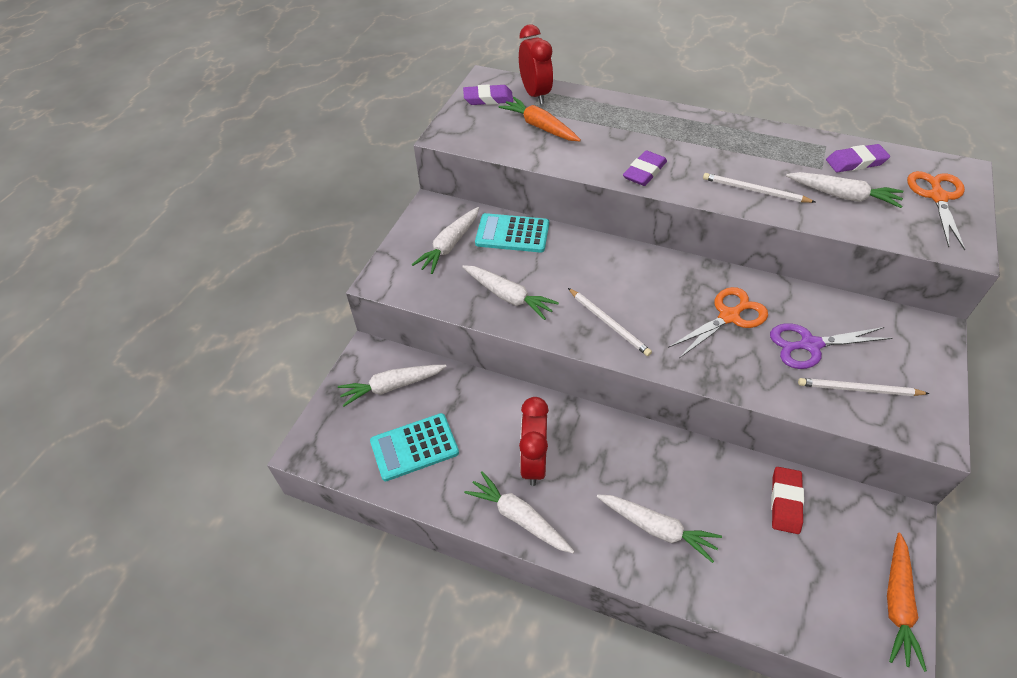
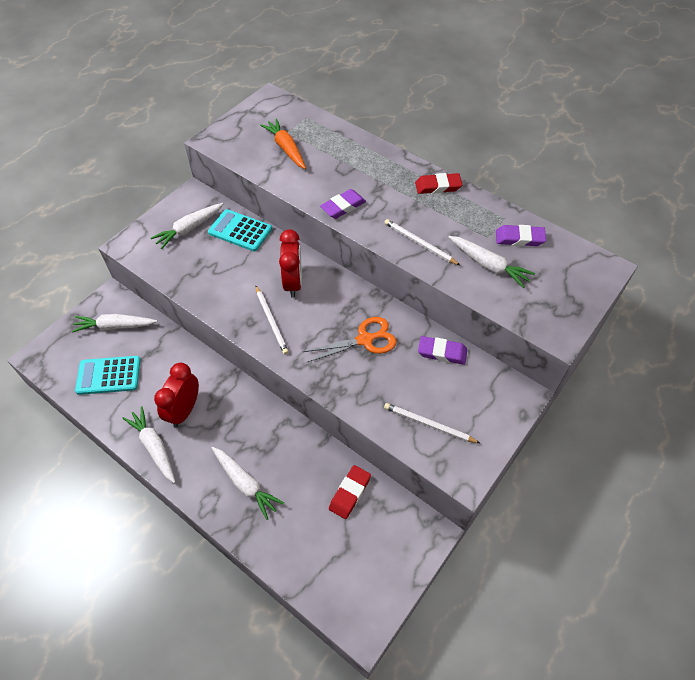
camera: 15 degrees right, 5 degrees up
(488, 99) = (261, 115): purple eraser -> purple eraser (442, 352)
(508, 296) = (210, 280): white carrot -> none
(535, 94) = (299, 119): red clock -> red clock (293, 283)
(734, 130) = (438, 186): none -> red eraser
(810, 345) = (413, 379): purple scissors -> none
(897, 603) = (388, 591): orange carrot -> none
(937, 197) = (567, 285): orange scissors -> none

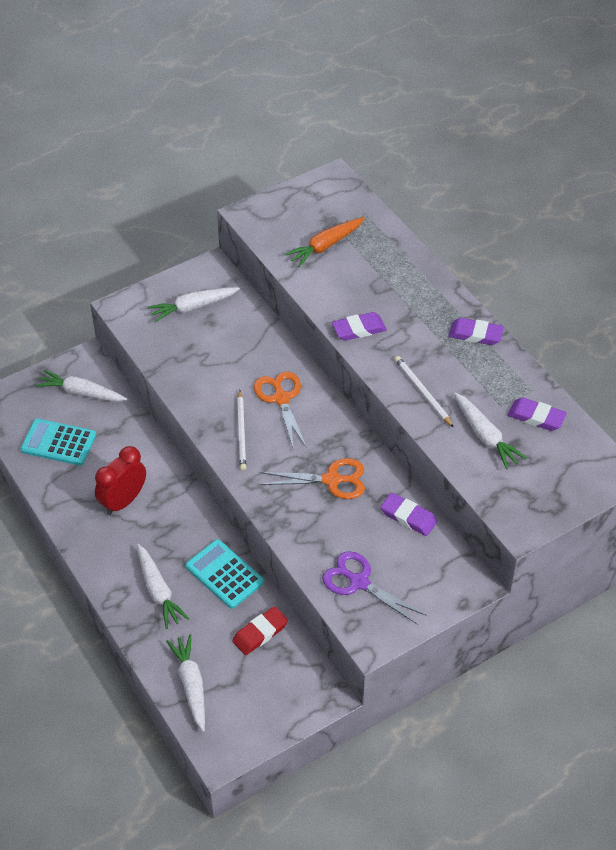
camera: 20 degrees right, 5 degrees down
(154, 447) = (80, 528): white carrot -> white carrot (191, 685)
(240, 231) = (247, 324): turquoise calculator -> turquoise calculator (224, 574)
(286, 149) = (325, 246): orange carrot -> orange carrot turned 120 degrees counterclockwise
(293, 283) = (281, 398): red clock -> orange scissors
(428, 424) = (359, 582): white pencil -> purple scissors
(438, 186) = (475, 334): red eraser -> purple eraser

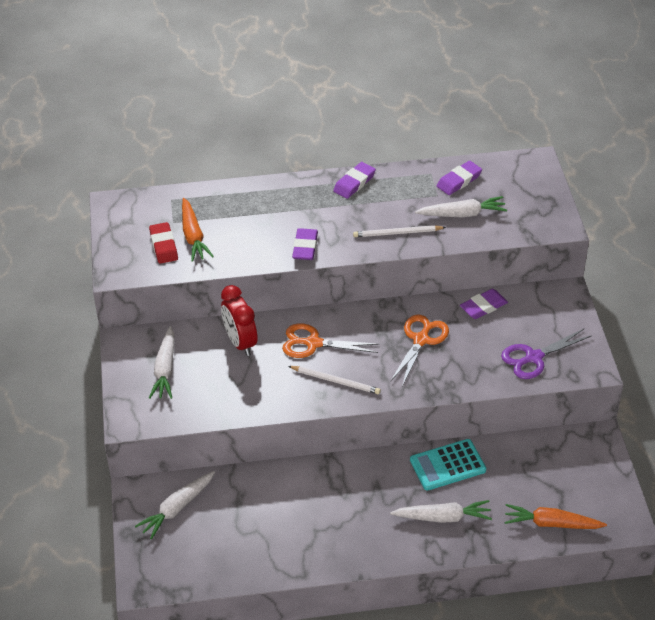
camera: 65 degrees left, 5 degrees down
(58, 443) = (229, 544): turquoise calculator -> none
(123, 501) = (328, 513): red clock -> red clock (240, 342)
(191, 685) = (551, 523): white carrot -> orange carrot
(260, 633) = (519, 460): red eraser -> red eraser (164, 246)

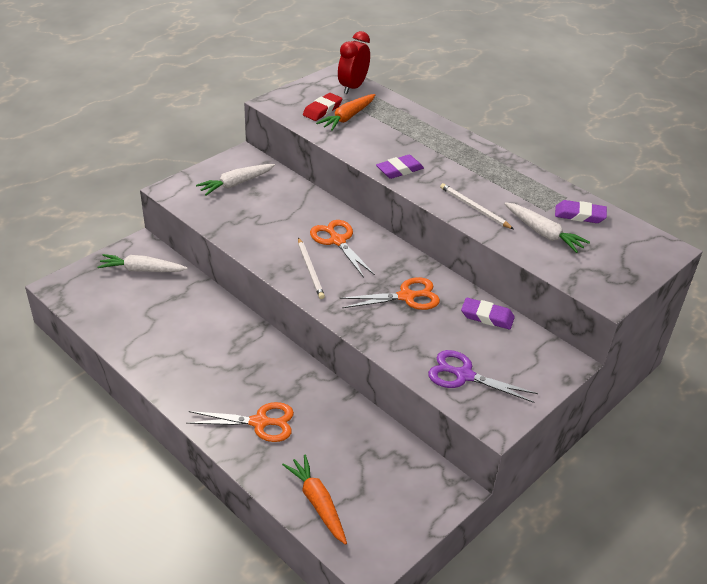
camera: 50 degrees right, 5 degrees down
(240, 342) = (299, 206): red clock -> red clock (353, 87)
(354, 183) = (500, 164): purple eraser -> none
(442, 517) = (260, 422): white carrot -> orange scissors
(447, 465) = (320, 399): turquoise calculator -> none

